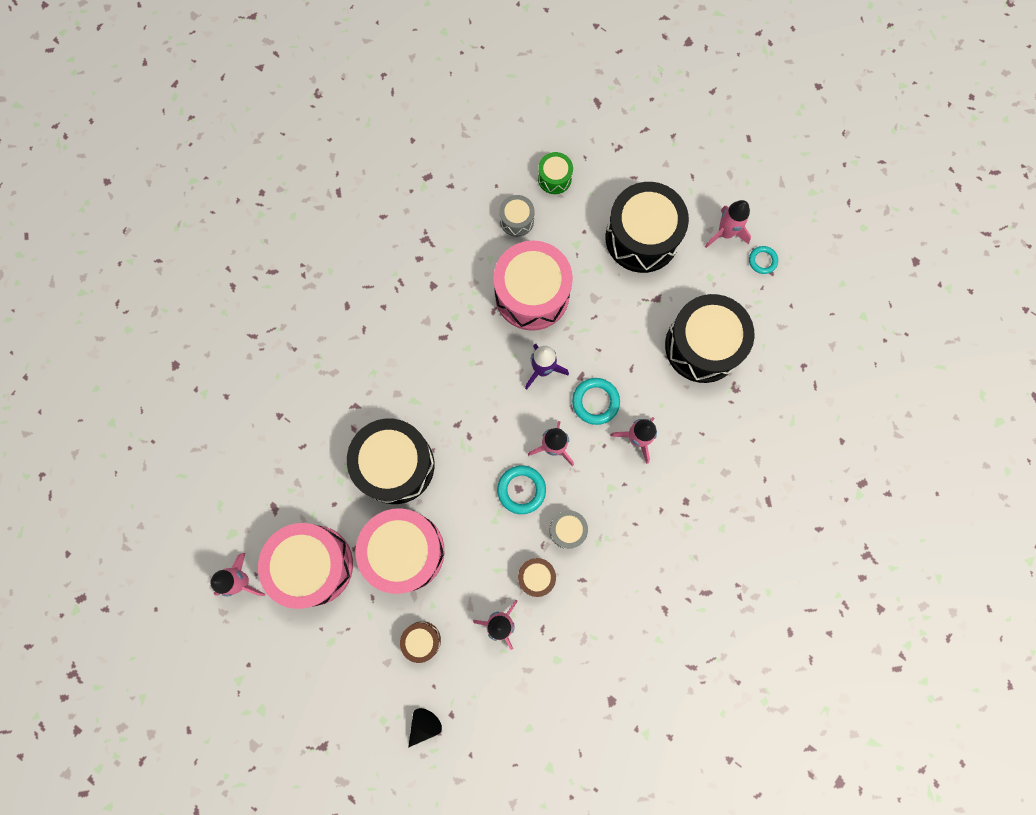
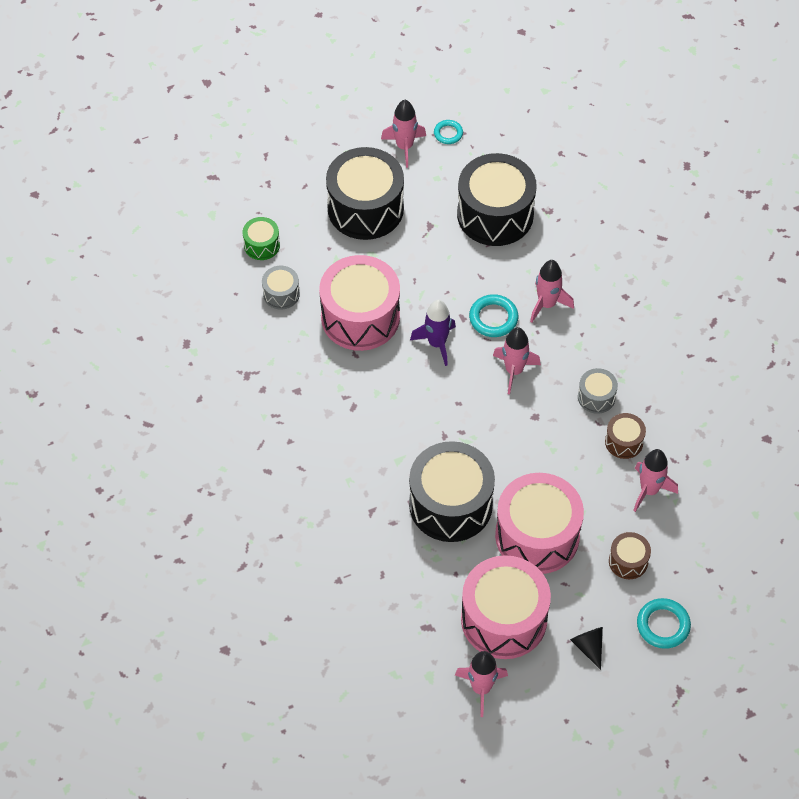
camera: 60 degrees left, 20 degrees down
(424, 725) = (707, 597): black cone -> black cone (588, 647)
(521, 490) = (538, 414): turquoise ring -> turquoise ring (663, 625)

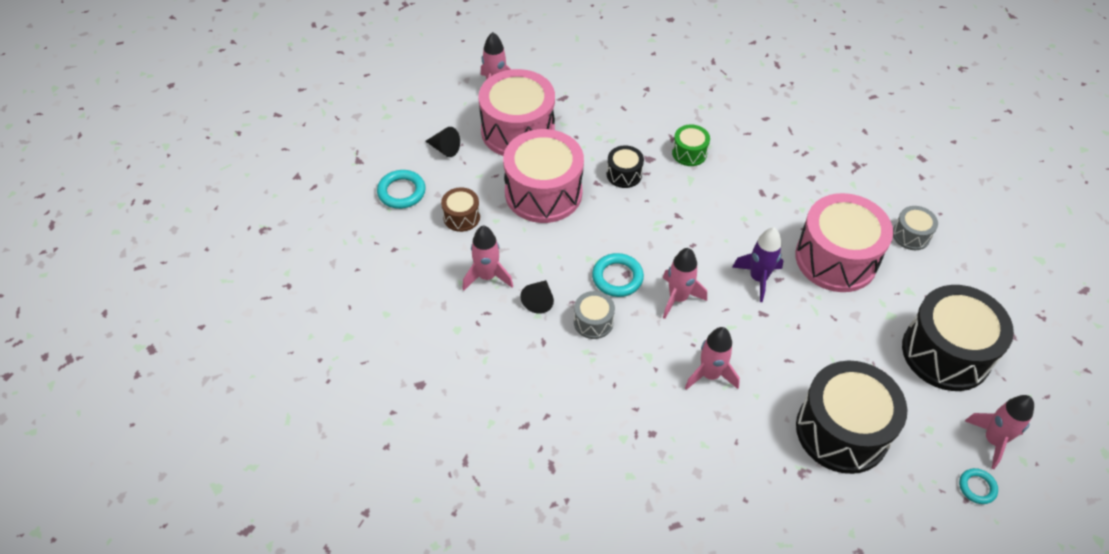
camera: 140 degrees right, 5 degrees down
(262, 245) = (974, 262): green drum -> green drum (689, 153)
(450, 504) = (624, 174): black drum -> black drum, size x0.47
(493, 318) = (739, 330): turquoise ring -> turquoise ring (617, 277)
(624, 442) = (539, 300): brown drum -> black cone

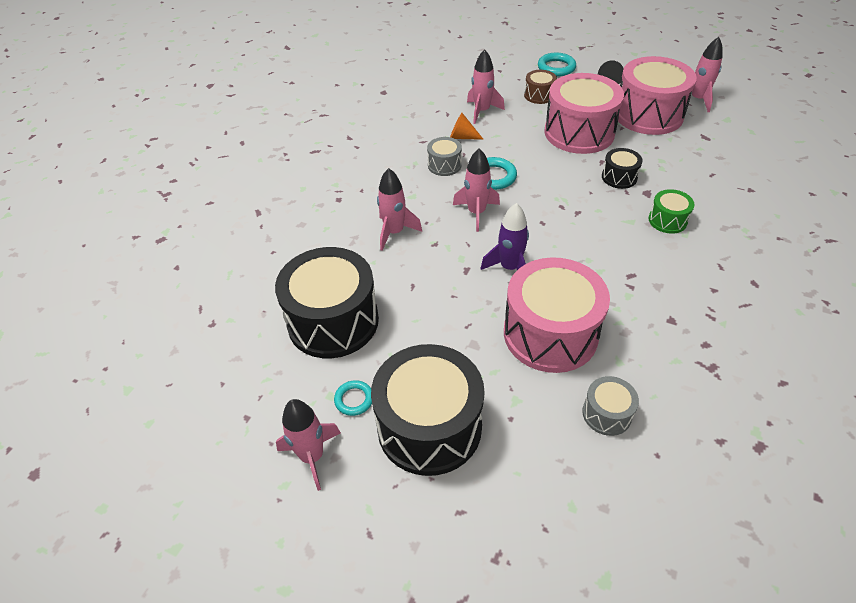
camera: 90 degrees right, 5 degrees down
(539, 300) = (462, 137): black cone -> orange cone
(977, 487) = (258, 430): turquoise ring -> turquoise ring (354, 399)

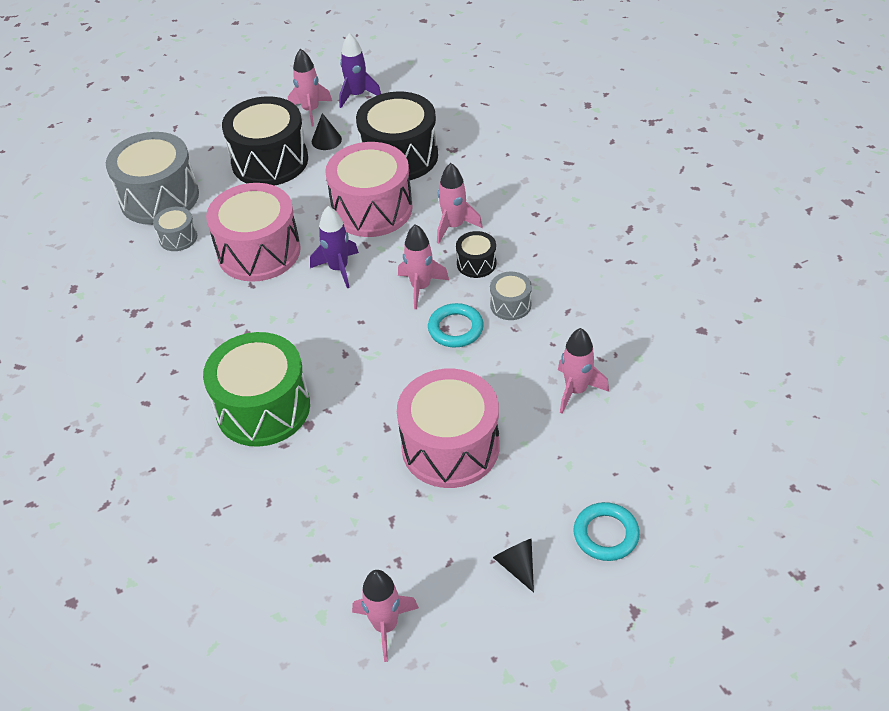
camera: 130 degrees right, 0 degrees up
(251, 430) = (357, 95): none -> purple rocket
(354, 399) = (326, 140): turquoise ring -> black cone
(462, 137) = (543, 345): orange cone -> none
(539, 95) = (558, 466): brown drum -> none
(581, 489) = (159, 197): none -> grey drum
(619, 177) = (350, 421): black drum -> black drum (476, 263)
(648, 115) = (413, 541): pink drum -> pink drum (372, 209)
(667, 220) = (263, 408): green drum -> green drum, size x2.15

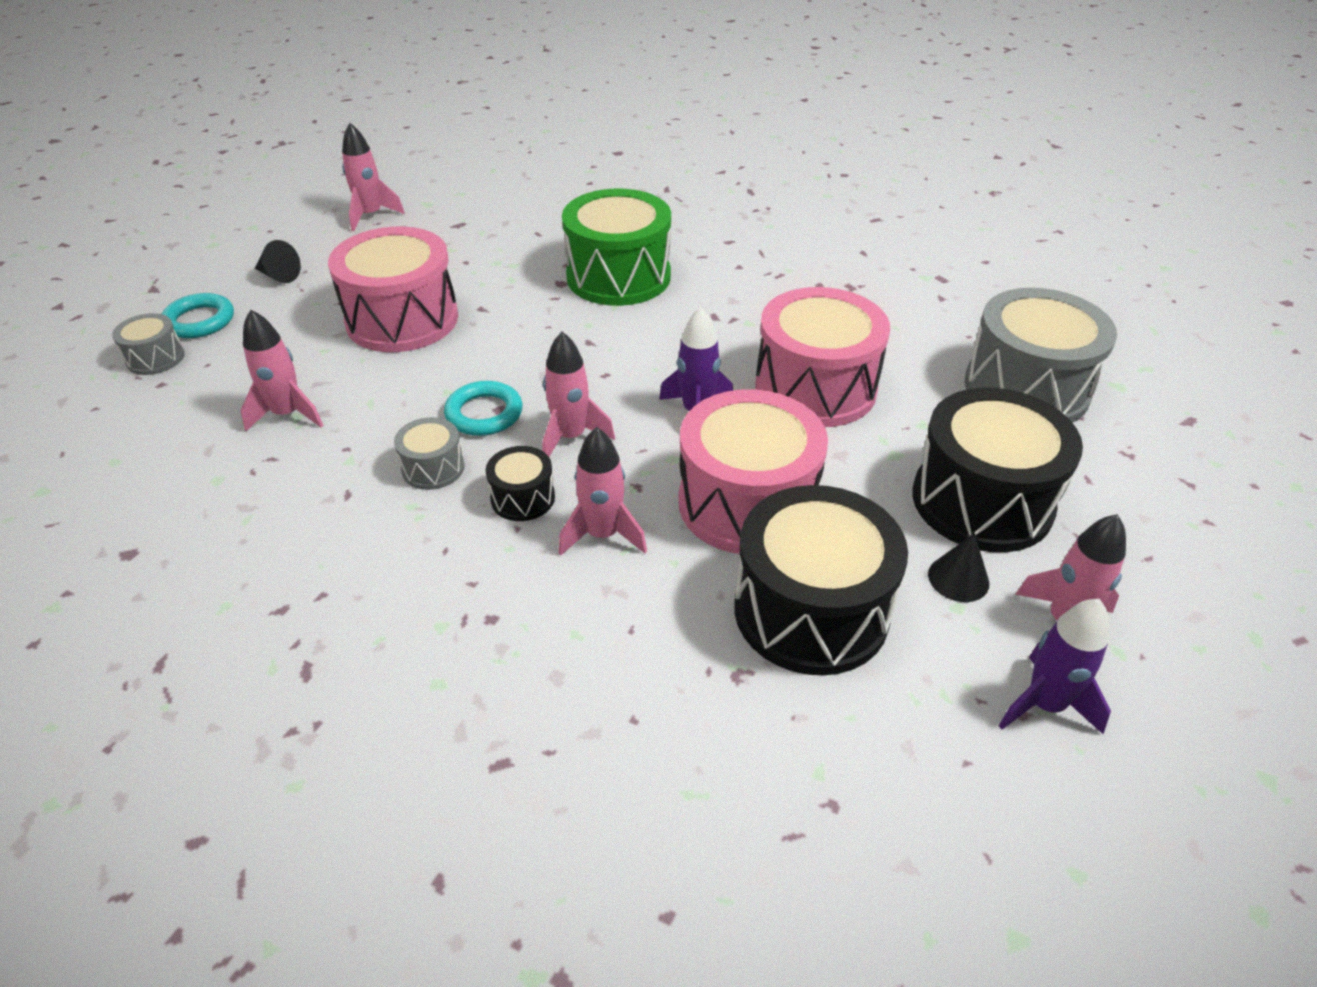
camera: 140 degrees right, 5 degrees down
(178, 238) = (926, 360): grey drum -> grey drum (155, 358)

